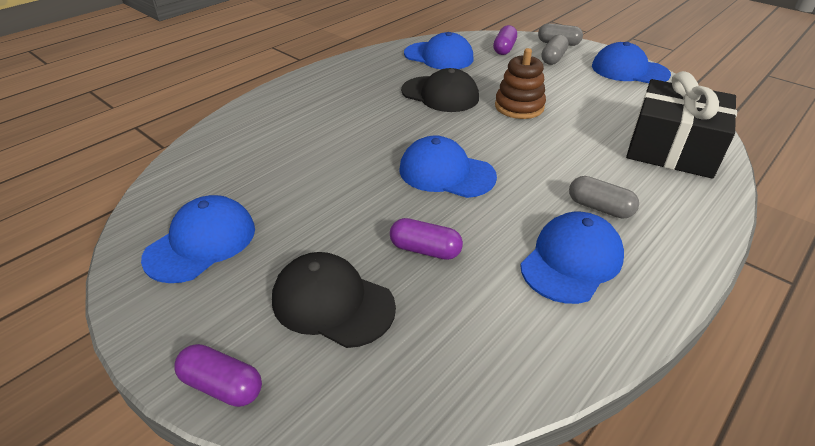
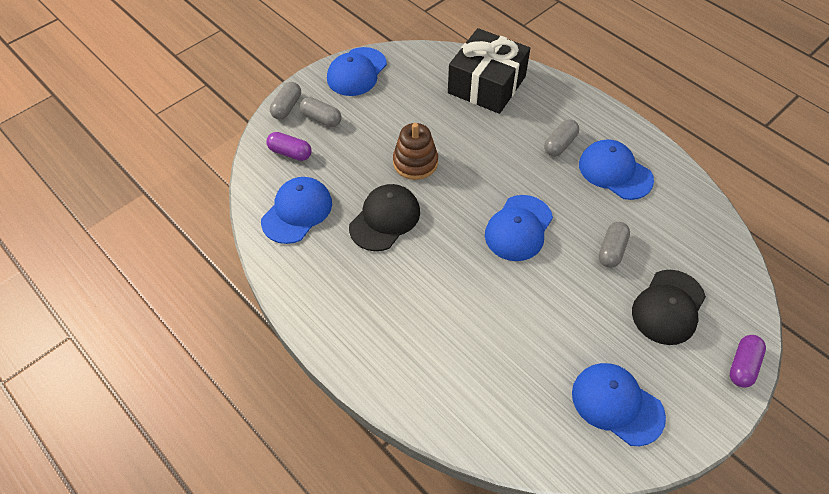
camera: 85 degrees left, 15 degrees up
(425, 250) = (611, 250): purple capsule -> grey capsule

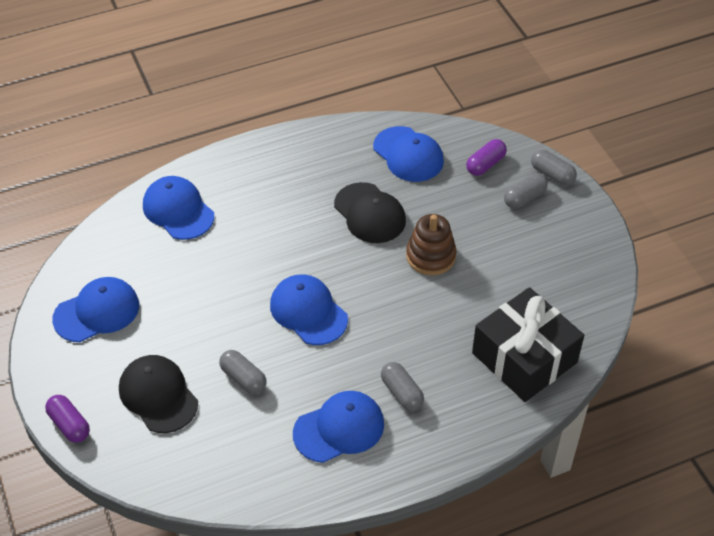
camera: 110 degrees right, 5 degrees down
(356, 72) = (588, 243): blue cap -> blue cap (178, 210)

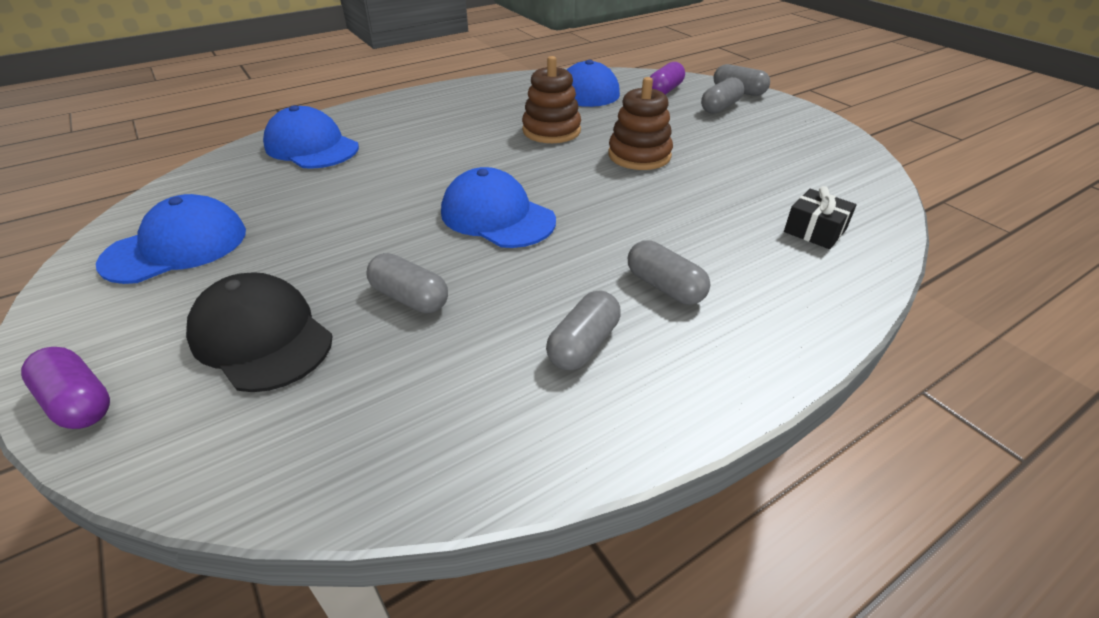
camera: 10 degrees left, 10 degrees down
(339, 428) = (583, 344): blue cap -> grey capsule
(369, 213) = (551, 131): black cap -> brown stacking toy
(524, 358) = (815, 230): black gift -> black gift, size x0.43

